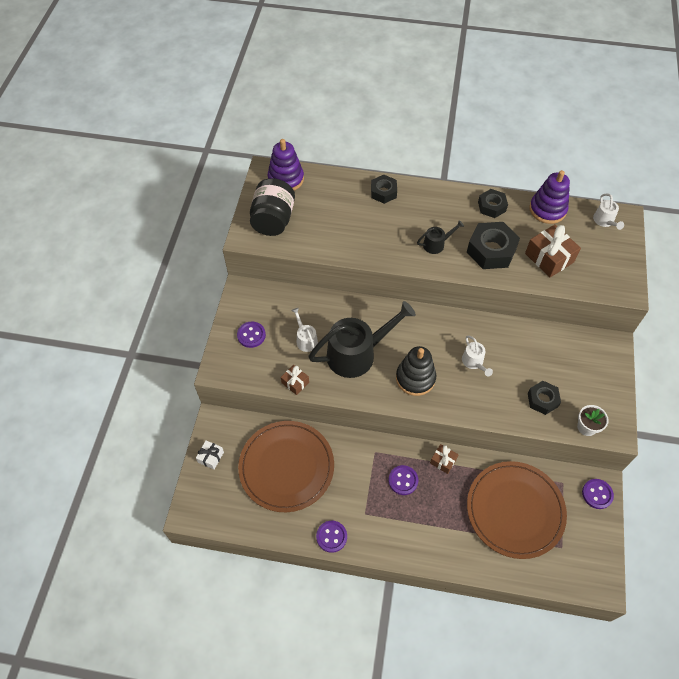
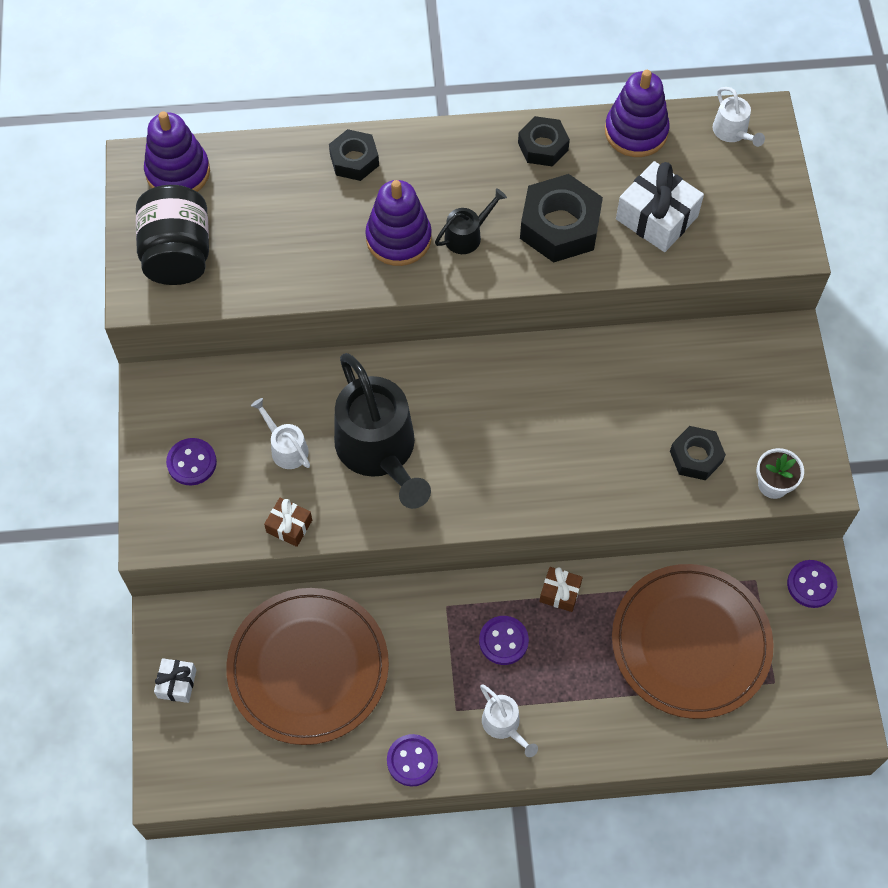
camera: 15 degrees left, 5 degrees up
(357, 353) = (380, 451): black watering can -> black watering can turned 105 degrees clockwise
(397, 237) = (398, 238): none -> purple stacking toy
(415, 378) = (485, 470): black stacking toy -> none
(474, 362) = (573, 420): white watering can -> white watering can (504, 725)
(549, 258) = (657, 217): brown gift -> white gift

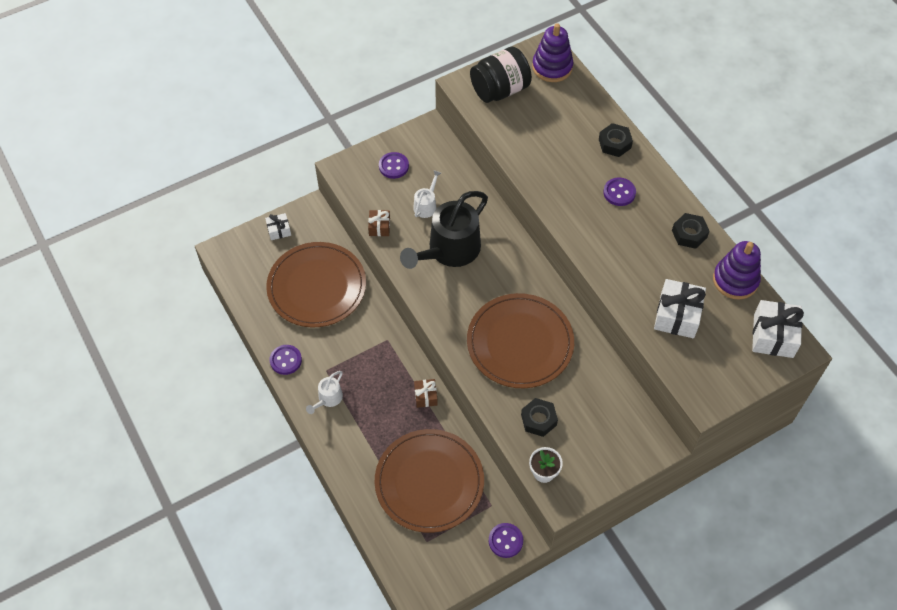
camera: 65 degrees right, 5 degrees down
(398, 238) = (575, 186): purple stacking toy -> none
(467, 235) = (599, 220): black watering can -> none
(503, 641) = (380, 378): purple button -> purple button (619, 193)
(560, 226) = (636, 265): black nut -> none
(571, 428) = (520, 343): none -> brown plate
(733, 132) = (773, 336): white watering can -> white gift

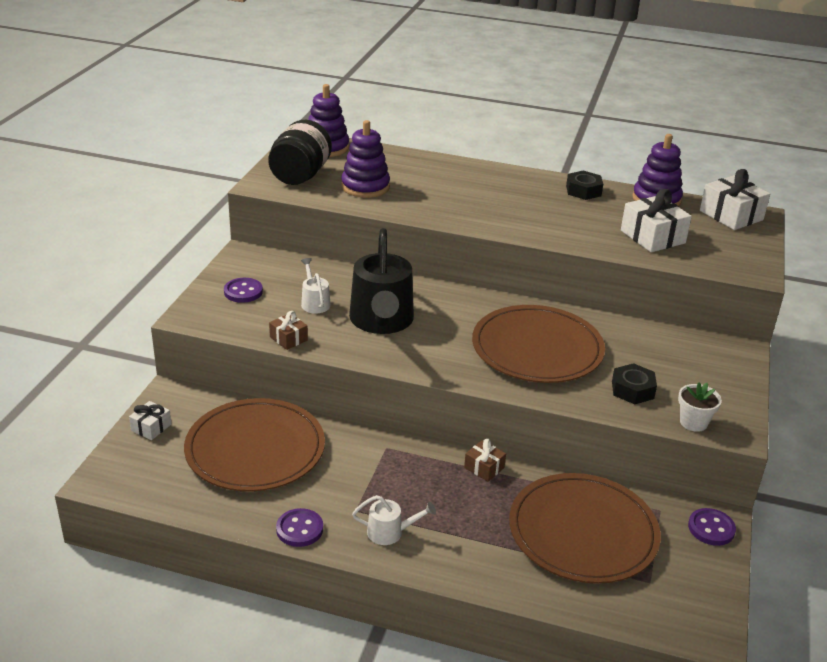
camera: 45 degrees left, 25 degrees down
(328, 399) = (390, 532): white watering can -> white watering can turned 75 degrees counterclockwise
(531, 130) = (365, 187): none -> purple stacking toy
(614, 143) = (446, 168): black nut -> none
(619, 193) = (495, 192): purple button -> none

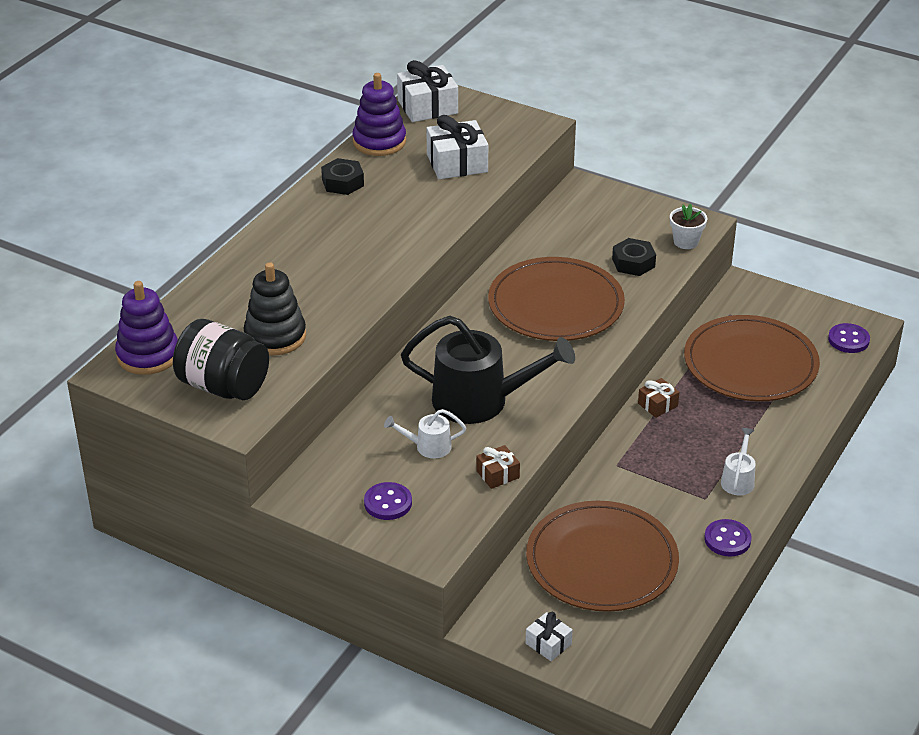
camera: 75 degrees left, 5 degrees up
(365, 187) = (275, 336): purple stacking toy -> black stacking toy
(711, 528) = (754, 293): purple button -> purple button (848, 340)

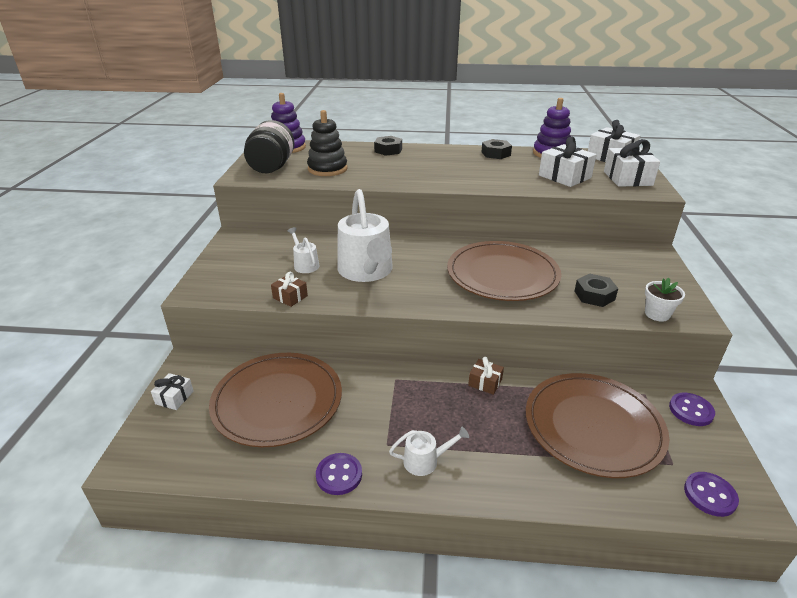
camera: 65 degrees right, 5 degrees down
(249, 265) = (388, 150): none -> black nut
(388, 503) = (240, 264): purple button -> purple button (691, 410)
(481, 401) = (366, 272): black watering can -> white watering can
(496, 125) = (627, 178): none -> white gift

